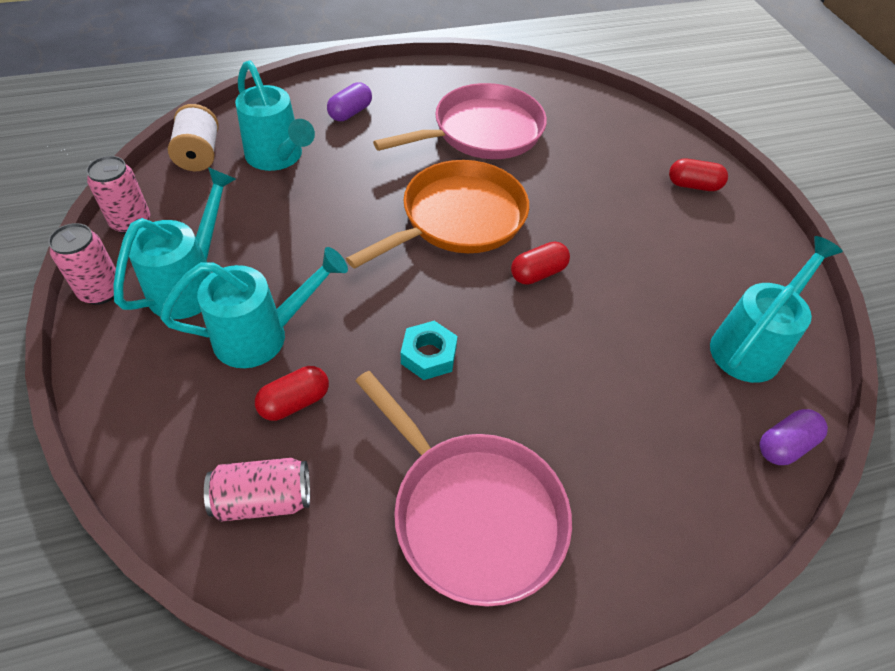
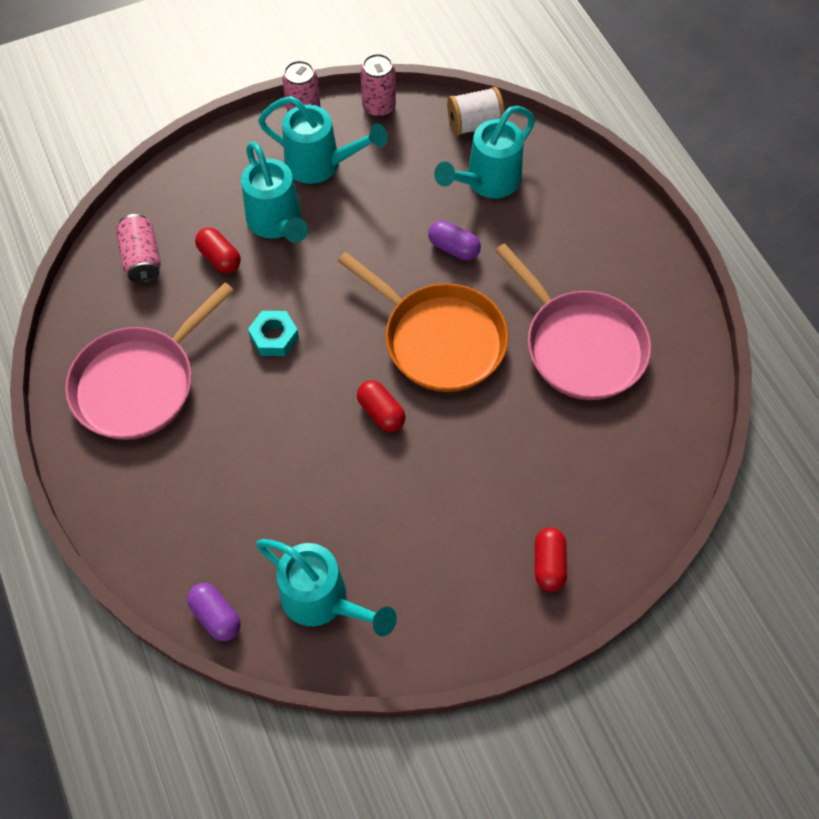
camera: 85 degrees right, 10 degrees up
(350, 113) = (574, 223): purple capsule -> purple capsule (453, 248)

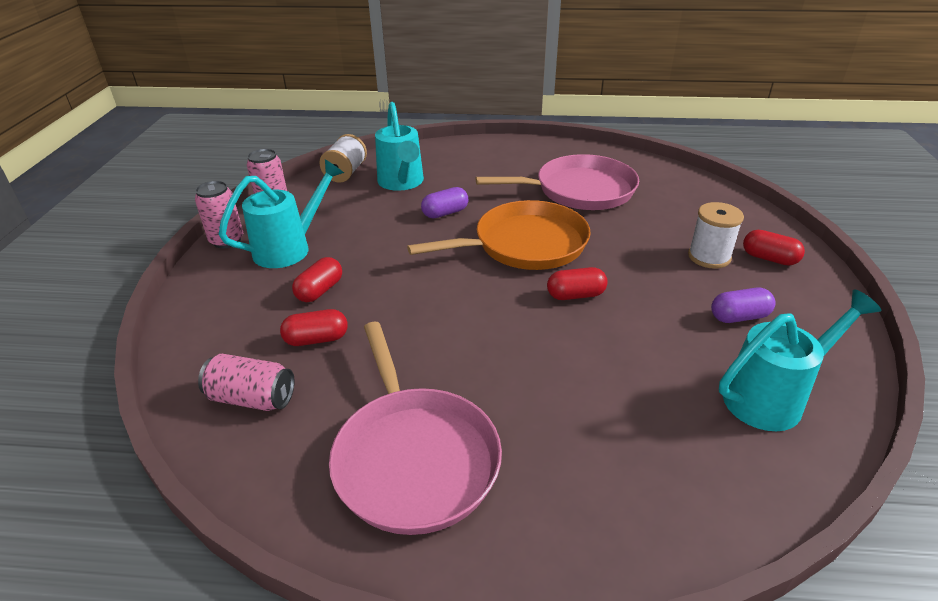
camera: 60 degrees left, 25 degrees down
(216, 616) = (771, 493): purple capsule -> purple capsule (739, 317)
(274, 337) = (444, 333): turquoise nut -> none
(277, 223) = (320, 291): turquoise watering can -> red capsule
(517, 507) = (709, 257): none -> white spool

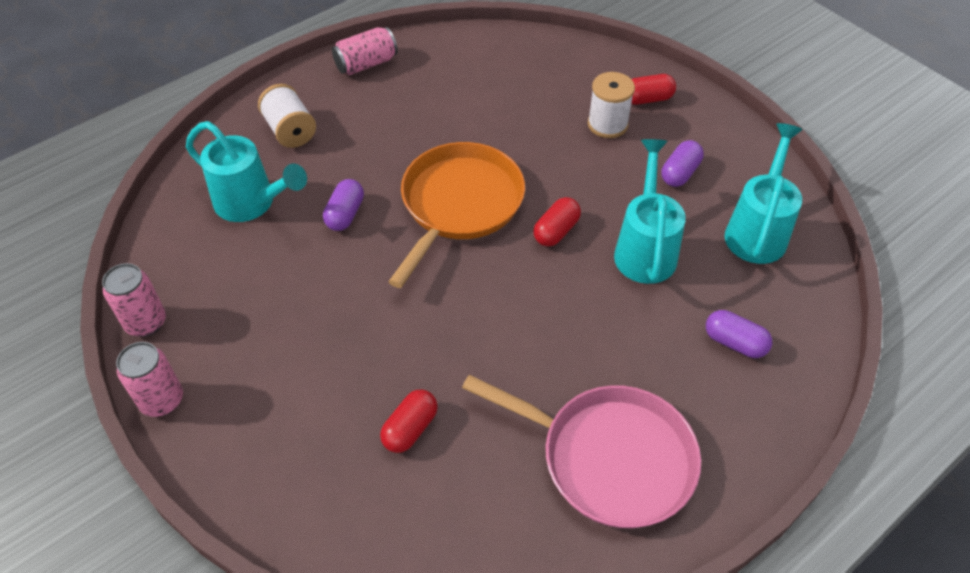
camera: 45 degrees left, 15 degrees up
(252, 398) = (433, 520): pink can -> pink can (366, 64)
(289, 248) = (246, 360): turquoise watering can -> turquoise watering can (645, 249)
(320, 291) = (344, 382): red capsule -> none
(345, 173) = (169, 228): white spool -> white spool (290, 131)
(580, 190) = (434, 108): pink pan -> none
(636, 461) = (734, 342): none -> purple capsule

